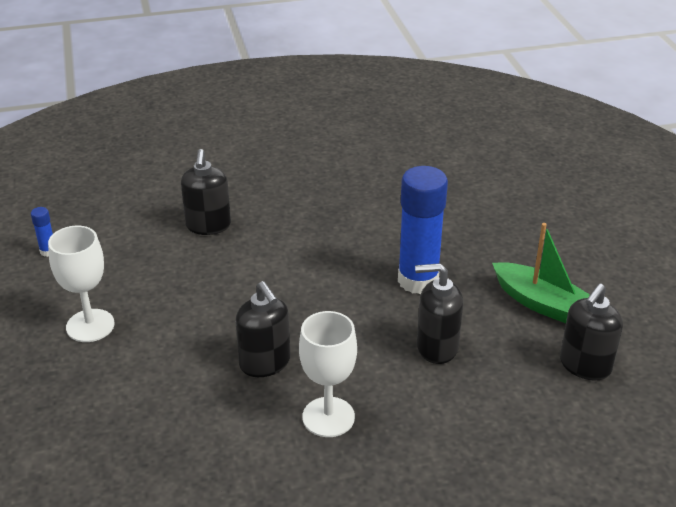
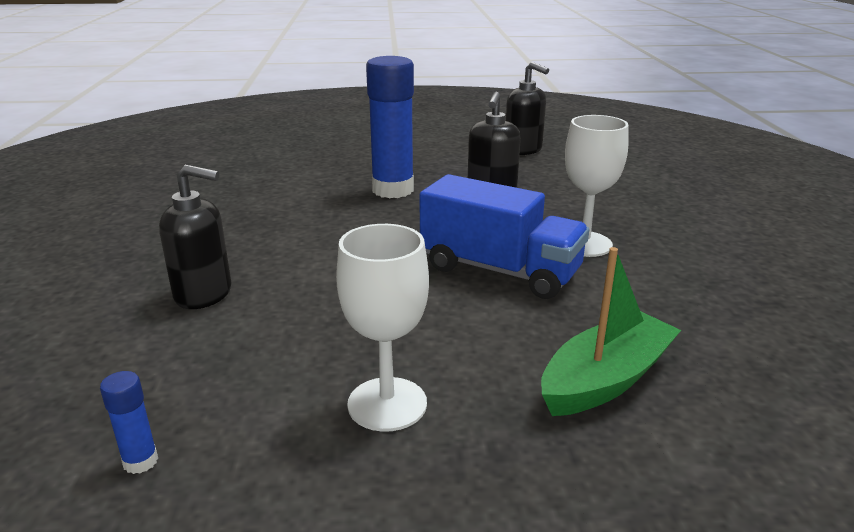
camera: 80 degrees left, 10 degrees down
(265, 363) = (499, 270): black soap dispenser -> blue truck
(543, 304) = (446, 153): green boat -> green boat (605, 379)

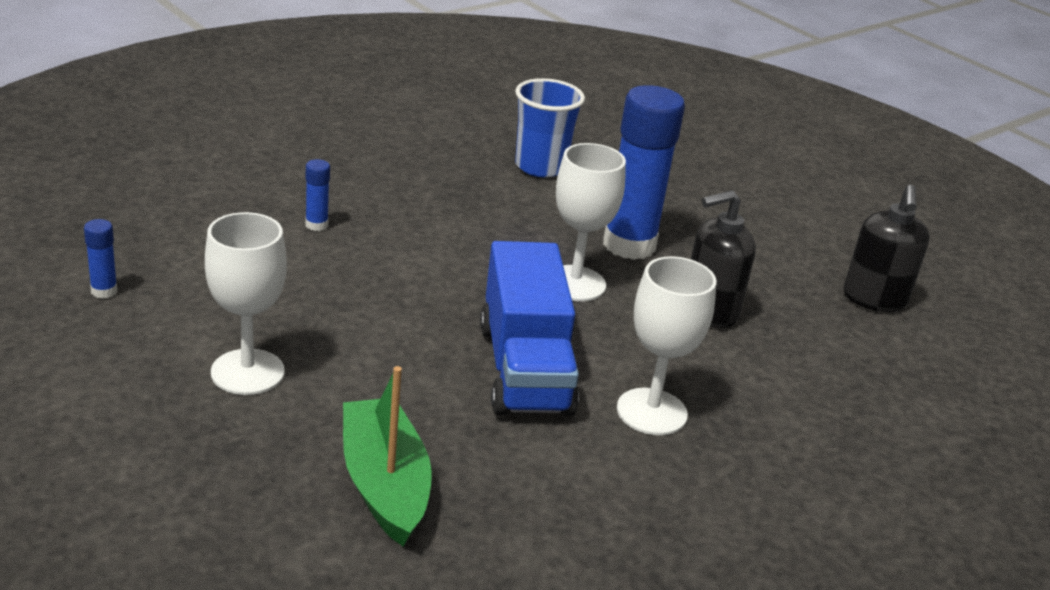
camera: 50 degrees right, 5 degrees up
(204, 294) = (316, 225): black soap dispenser -> blue glue stick
(261, 185) = (540, 167): none -> blue cup
(416, 220) = (575, 283): none -> white goblet
(605, 379) = (384, 484): green boat -> green boat turned 120 degrees counterclockwise

